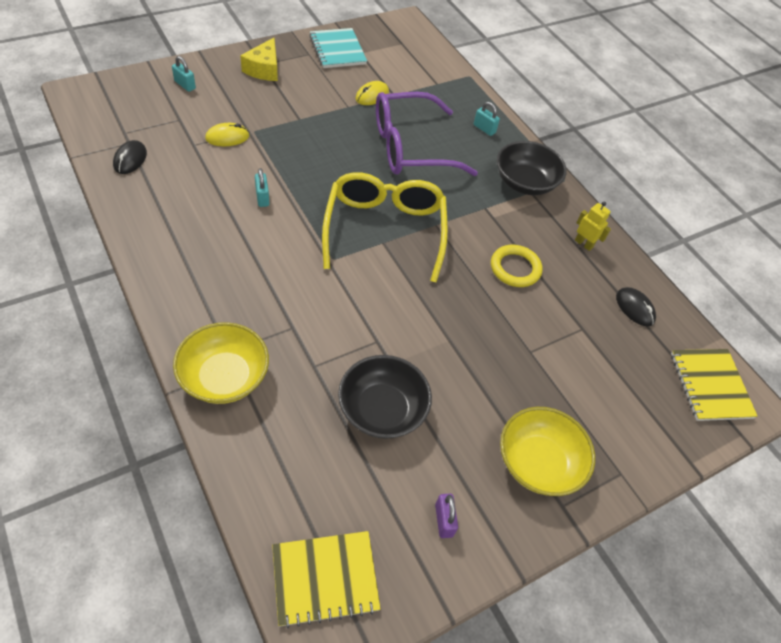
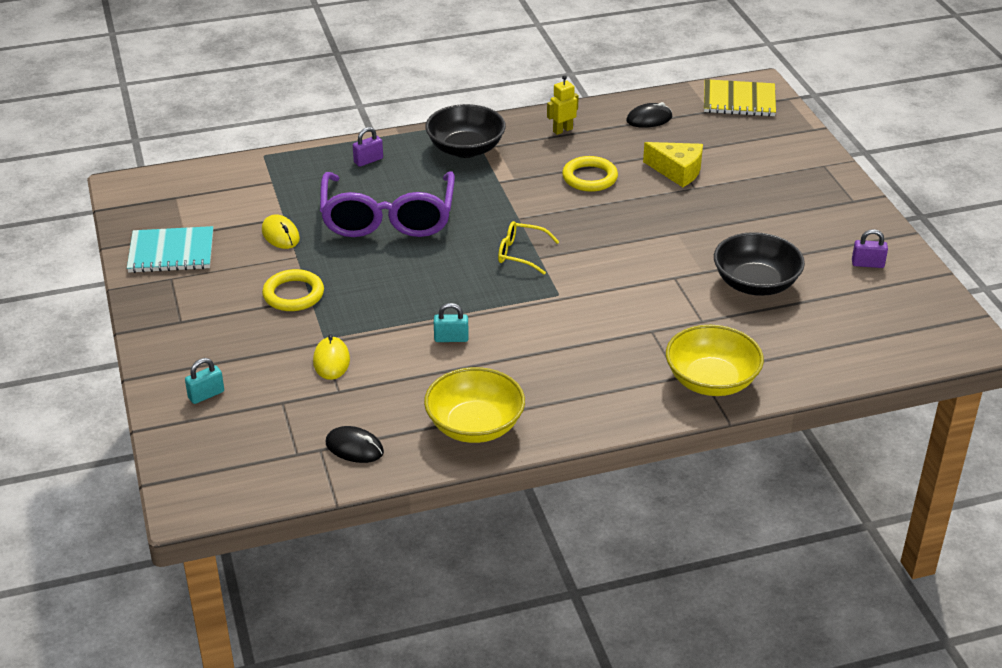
camera: 70 degrees left, 15 degrees down
(264, 69) = (193, 320): yellow cheese -> yellow cheese (677, 171)
(302, 110) = (293, 294): none -> yellow ring
(325, 578) = (921, 334): yellow notebook -> none
(384, 230) = (520, 254): yellow glasses -> yellow glasses, size x0.45
(484, 129) = (368, 160): turquoise padlock -> purple padlock
(538, 463) = (813, 205): yellow bowl -> yellow bowl (475, 426)

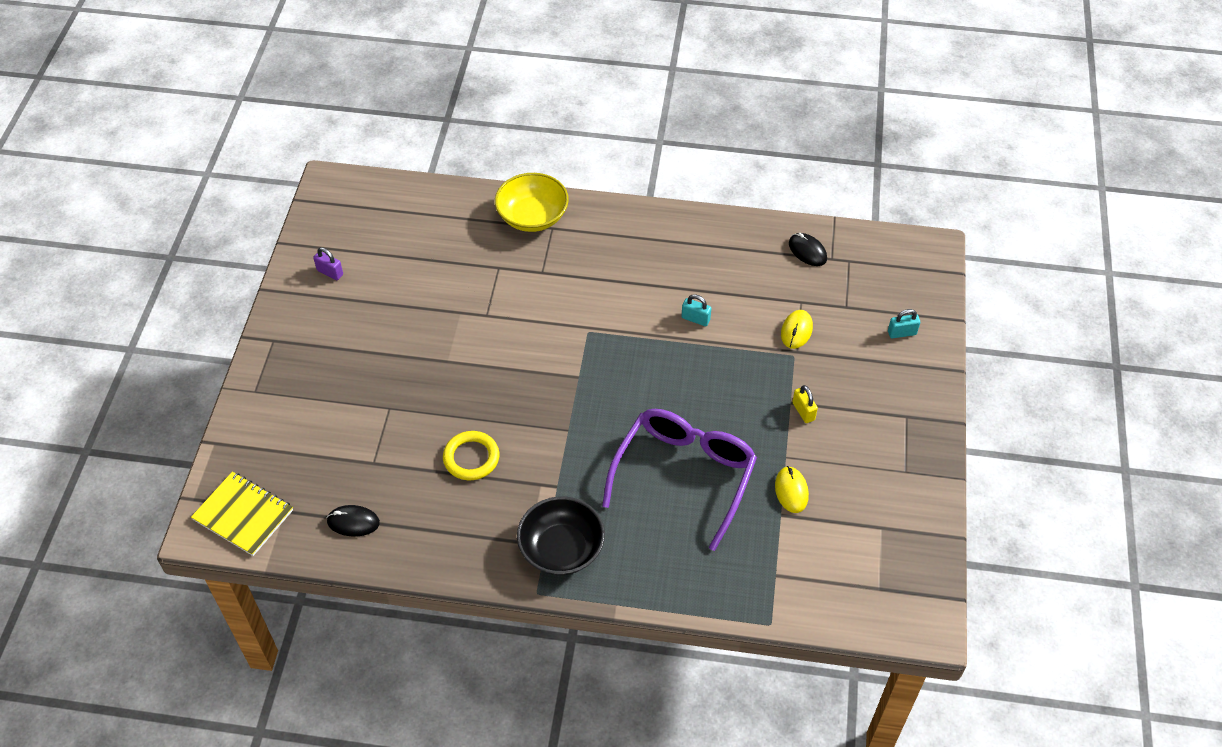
camera: 155 degrees left, 15 degrees up
(171, 252) = (898, 505): turquoise notebook -> none
(293, 294) = (803, 411): yellow ring -> yellow padlock
(368, 160) = (666, 569): purple padlock -> none
(475, 426) = (717, 239): yellow bowl -> none
(520, 254) = (592, 386): yellow glasses -> none
(562, 130) = (449, 540): yellow robot -> none
(677, 171) = (387, 435): yellow cheese -> none
(755, 284) = (430, 285): black bowl -> none

